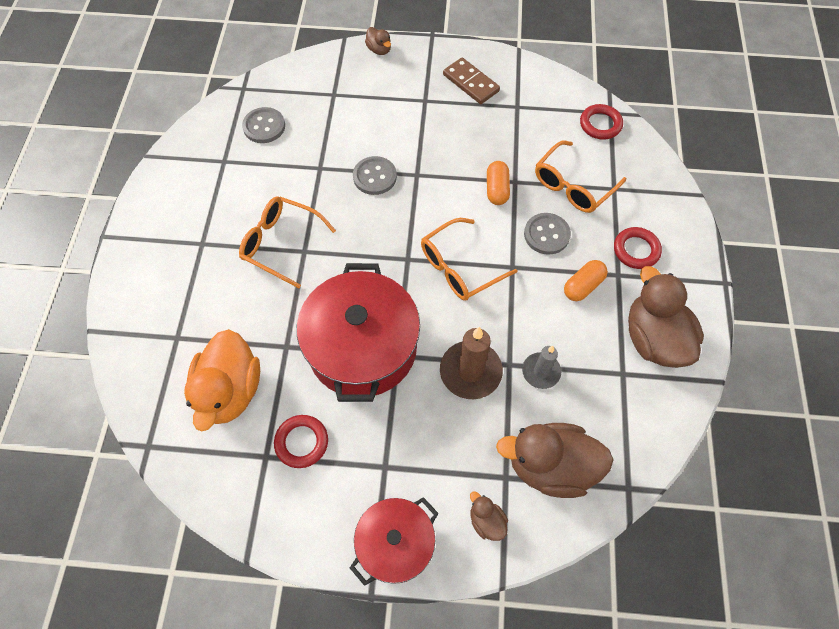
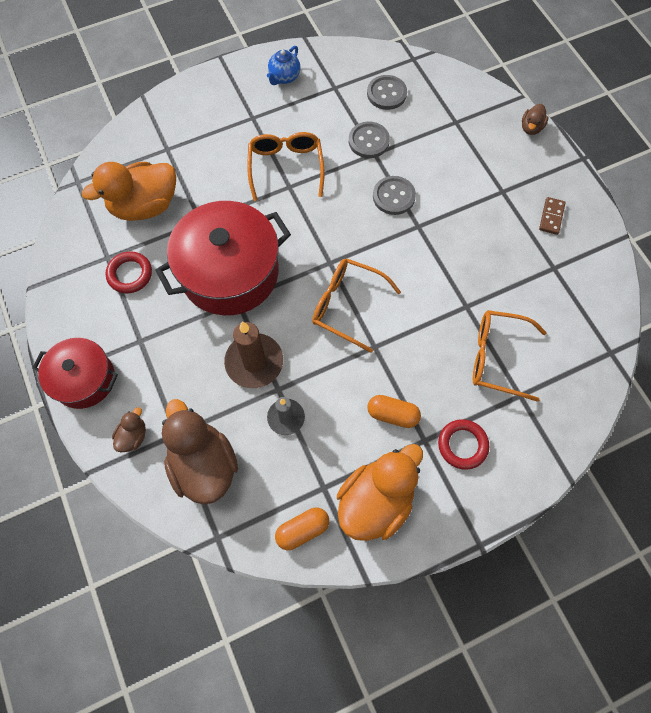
camera: 60 degrees right, 5 degrees up
(178, 195) = (284, 77): none -> blue teapot
(471, 83) = (551, 217): brown domino -> brown domino, size x0.66
(497, 189) = (447, 295): orange capsule -> orange capsule (302, 530)
(546, 234) = (427, 359): grey button -> grey button (368, 141)
(600, 124) = (588, 349): red ring -> none
(654, 339) = (375, 501): brown duck -> orange duck

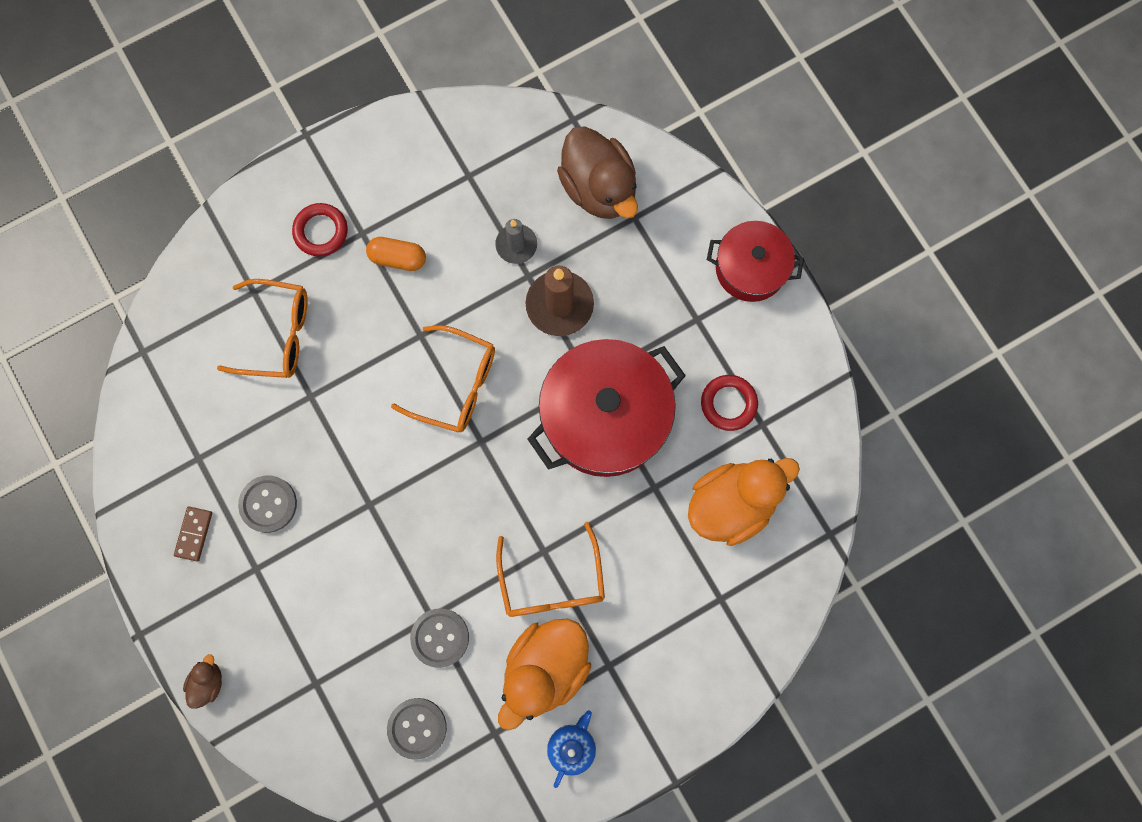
camera: 175 degrees right, 10 degrees up
(133, 436) = (680, 211): brown duck -> none
(302, 530) = (487, 134): orange capsule -> none
(375, 501) = (413, 167): orange duck -> orange duck (545, 668)
(393, 196) = (402, 547): grey button -> grey button (268, 504)

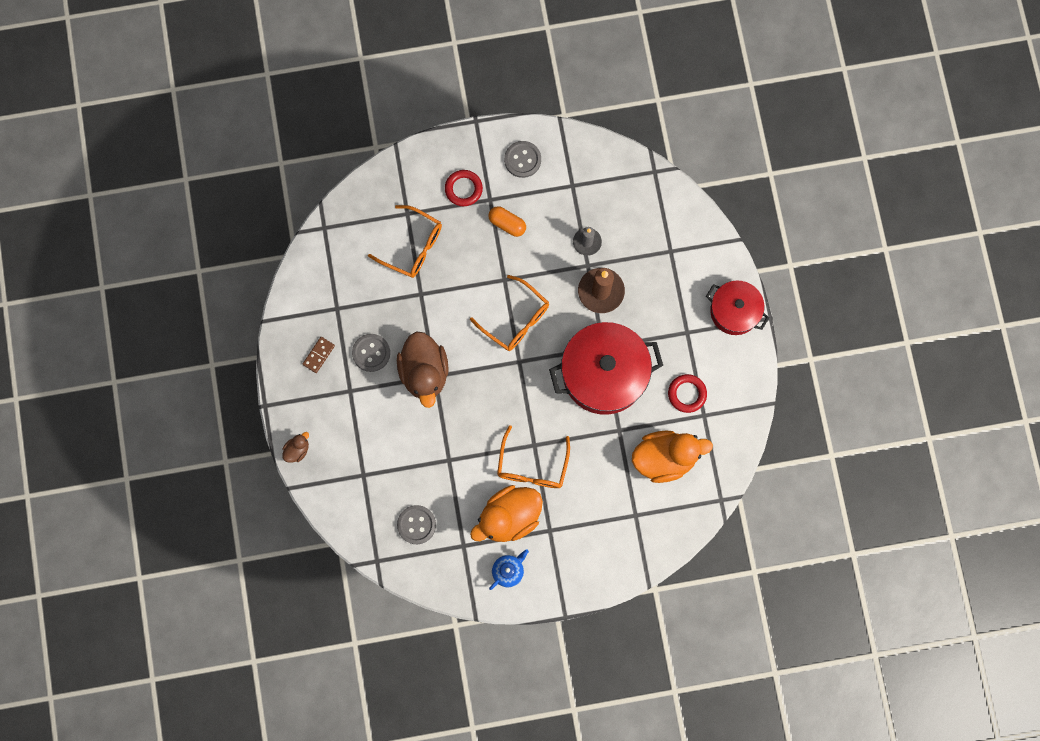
camera: 20 degrees right, 0 degrees up
(440, 637) = (450, 475): grey button -> grey button (522, 160)
(599, 188) = (654, 223): brown duck -> brown duck (424, 372)

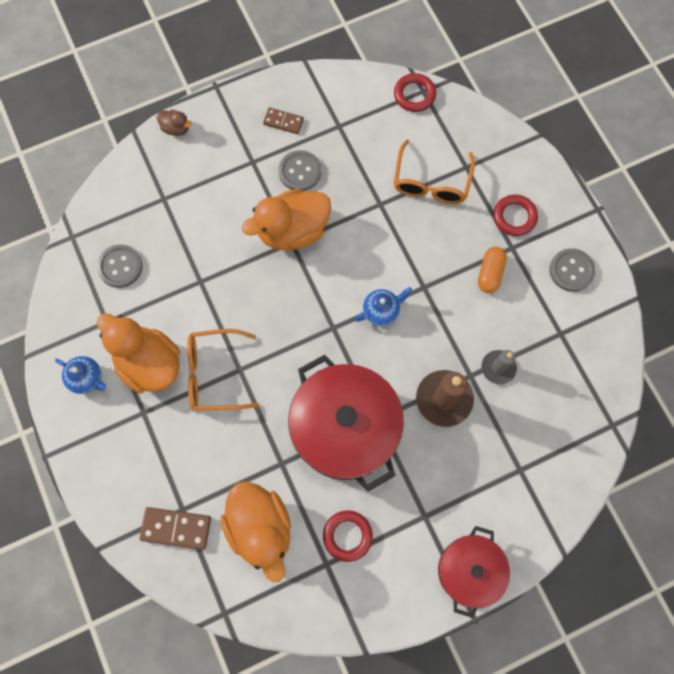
camera: 75 degrees right, 5 degrees down
(325, 236) = (414, 95): none -> red ring
(424, 372) = (292, 231): brown duck -> orange duck
(515, 319) = (381, 311): orange glasses -> blue teapot
(648, 523) = (176, 528): none -> brown domino

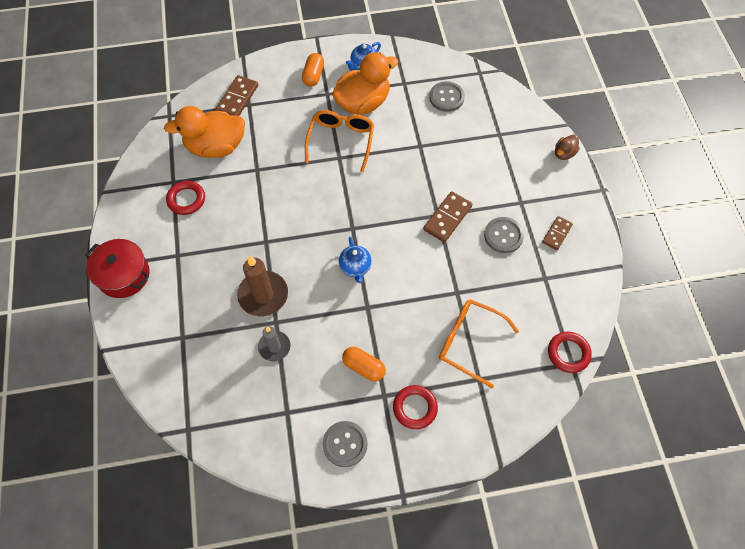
camera: 105 degrees right, 10 degrees down
(116, 439) = (313, 75): none -> orange capsule
(292, 231) = (447, 218): orange duck -> brown domino
(345, 428) = (267, 217): red pot -> none

